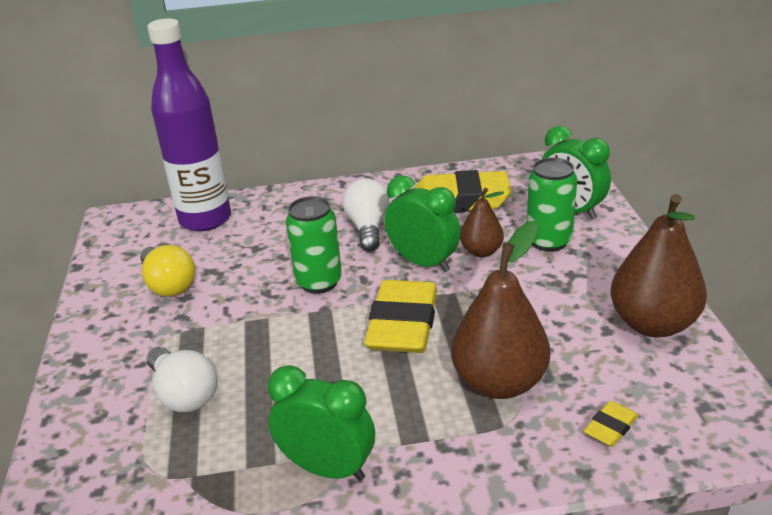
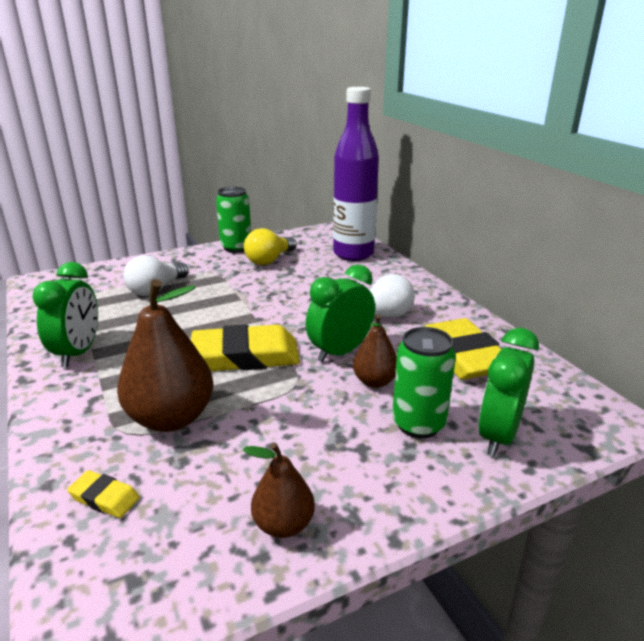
camera: 70 degrees right, 5 degrees down
(319, 282) = (291, 310): green can -> green can (236, 248)
(423, 262) = (340, 352): green clock -> green clock turned 150 degrees counterclockwise
(653, 324) = (283, 525): brown pear -> brown pear, size x0.56

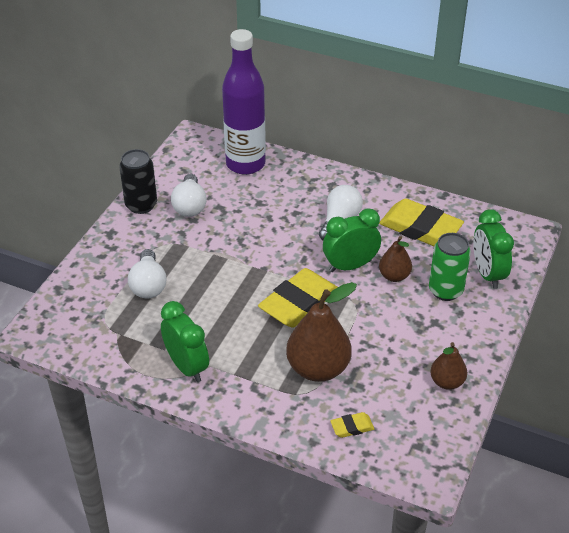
camera: 40 degrees left, 15 degrees up
(236, 248) = (141, 205): green can -> black can
(269, 260) = (190, 205): yellow light bulb -> white light bulb
(340, 352) = (350, 266): green clock -> green clock turned 60 degrees clockwise

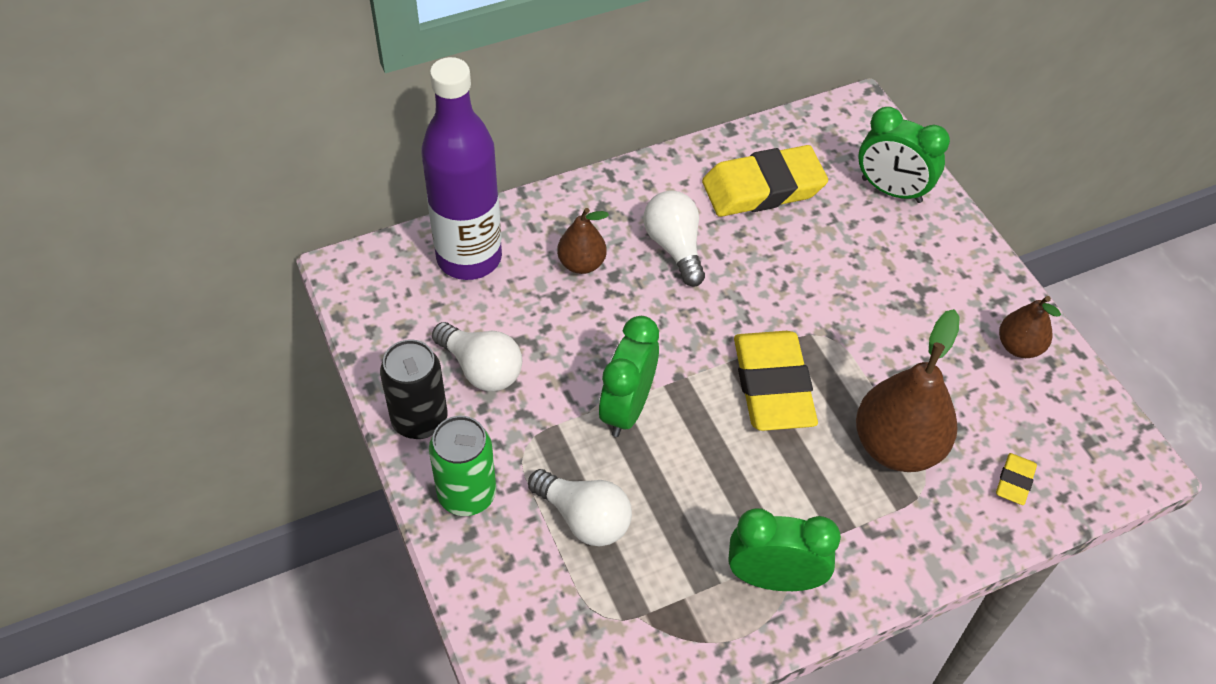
camera: 50 degrees left, 10 degrees up
(350, 266) = (759, 293): green clock -> green clock (627, 408)
(394, 276) = (816, 268): brown pear -> brown pear (581, 264)
(445, 290) = (882, 243): green can -> green can (467, 494)

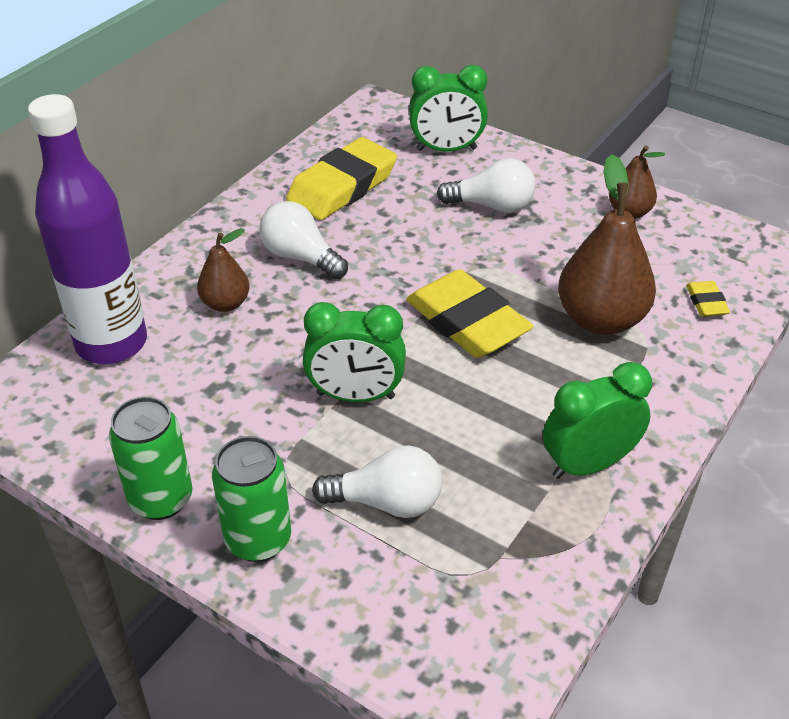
camera: 30 degrees left, 10 degrees down
(419, 420) = (161, 499): black can -> green can
(481, 369) = (192, 427): white light bulb -> white light bulb (492, 206)
(627, 408) = (355, 396): green clock -> green clock turned 75 degrees counterclockwise

